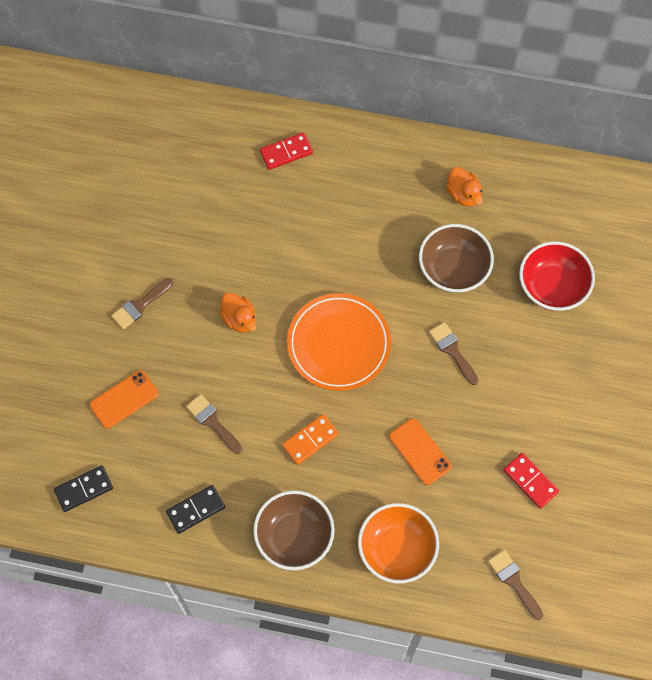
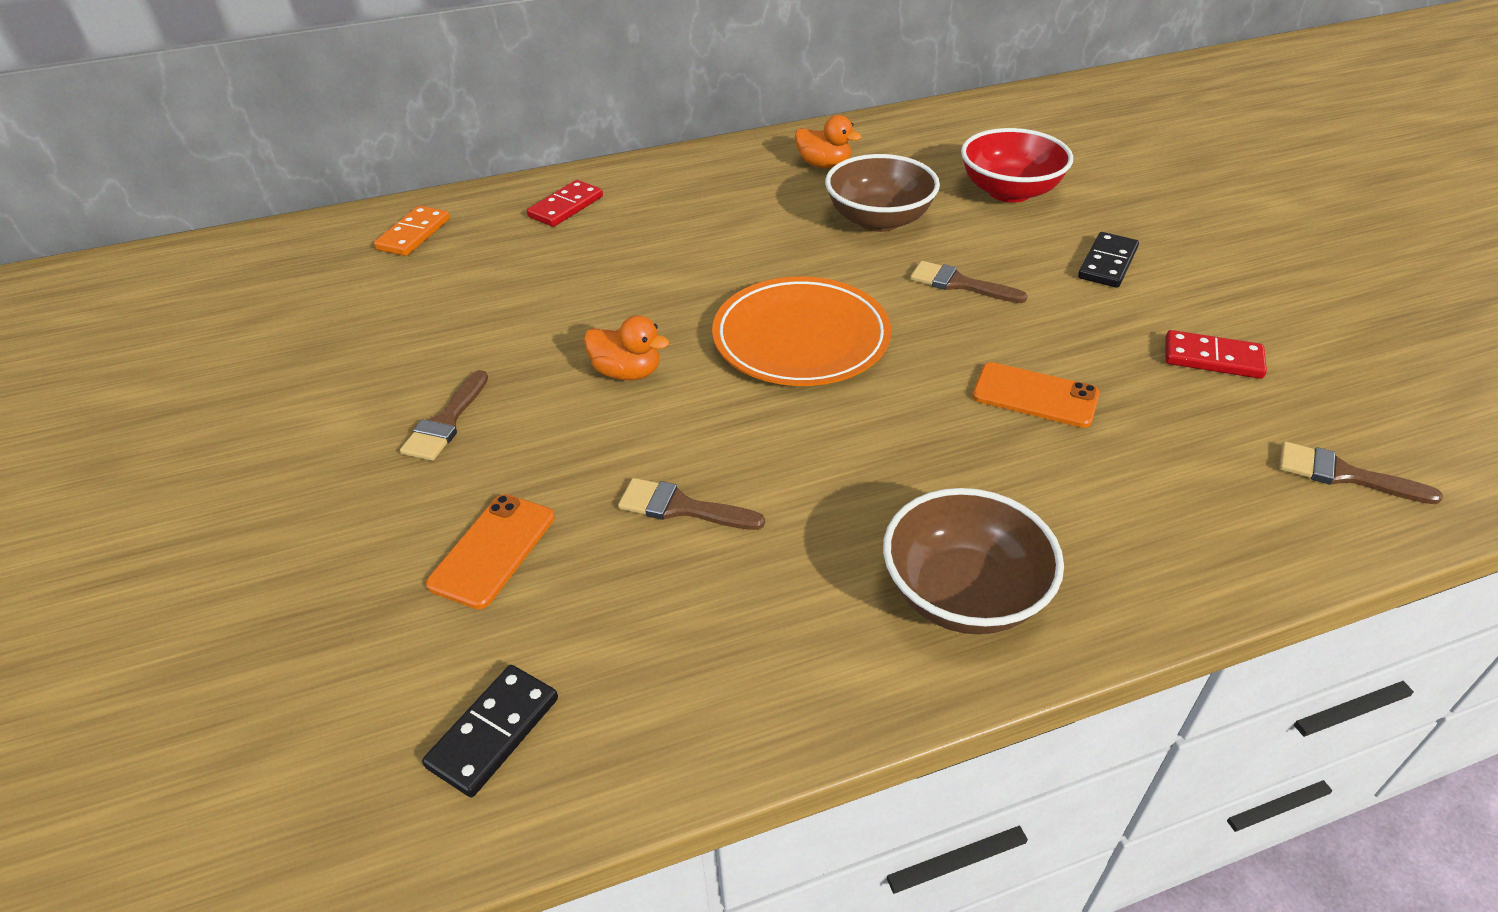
camera: 30 degrees left, 25 degrees down
(196, 510) = (752, 647): black domino -> black domino (1107, 263)
(310, 440) = (863, 456): orange domino -> orange domino (413, 234)
(397, 549) = (1139, 524): orange bowl -> none

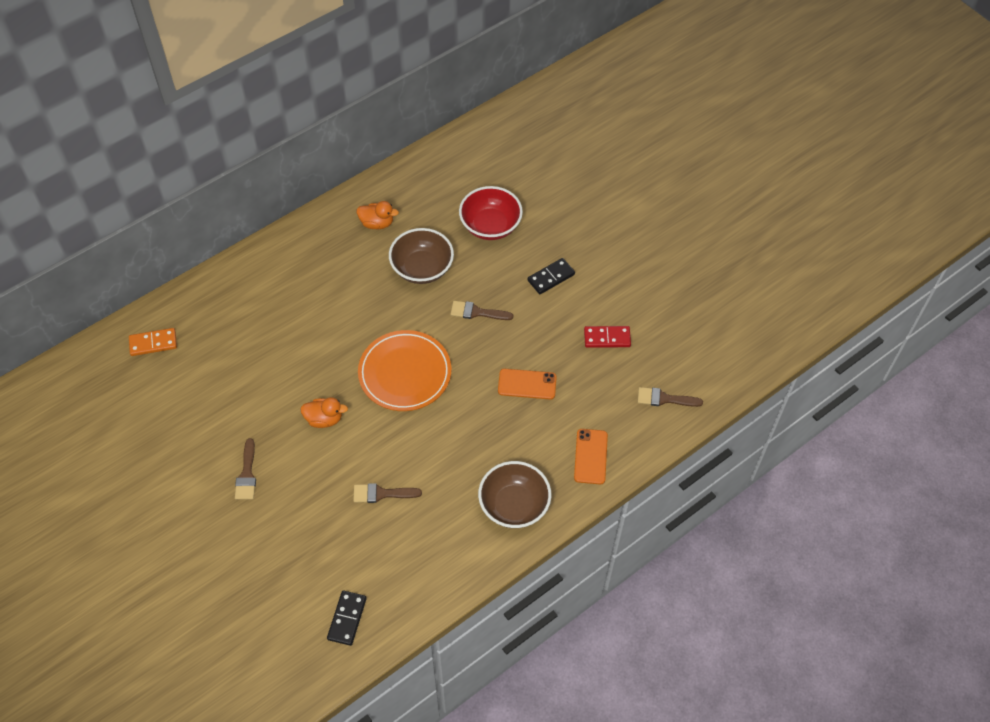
camera: 20 degrees left, 15 degrees up
(413, 234) = (153, 343): orange domino -> orange domino turned 75 degrees clockwise
(493, 550) = (306, 539): orange phone -> orange phone (591, 456)
(566, 207) = (234, 298): red domino -> none
(1107, 263) = (551, 277): black domino -> black domino turned 45 degrees clockwise

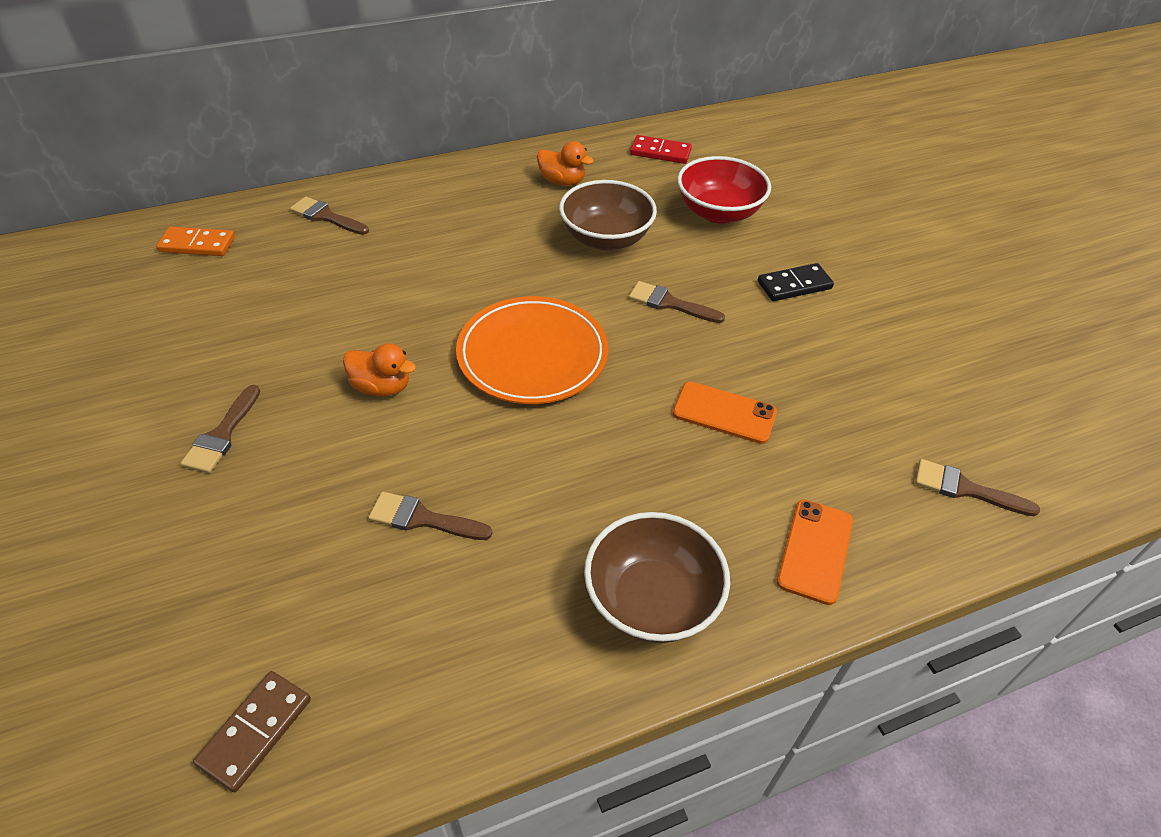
camera: 15 degrees right, 10 degrees down
(227, 297) = (326, 216): none -> brown brush
(347, 618) = (255, 731): black domino -> brown domino
(607, 338) = (872, 379): red domino -> red domino (660, 152)

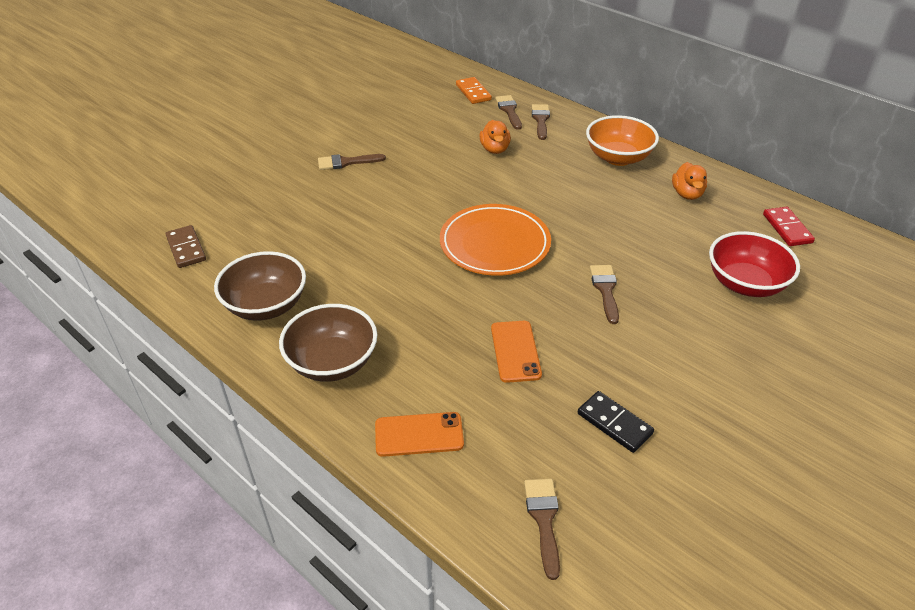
camera: 65 degrees right, 5 degrees down
(255, 731) = (186, 248): brown domino -> brown domino turned 60 degrees clockwise
(382, 387) = (419, 198): orange duck -> orange duck (495, 149)
(422, 519) = (335, 250): brown brush -> brown brush (509, 110)
(459, 195) = (618, 157): none -> orange bowl
(606, 238) = (645, 236): brown bowl -> brown bowl (266, 305)
(794, 285) = (698, 354): black domino -> black domino (614, 423)

